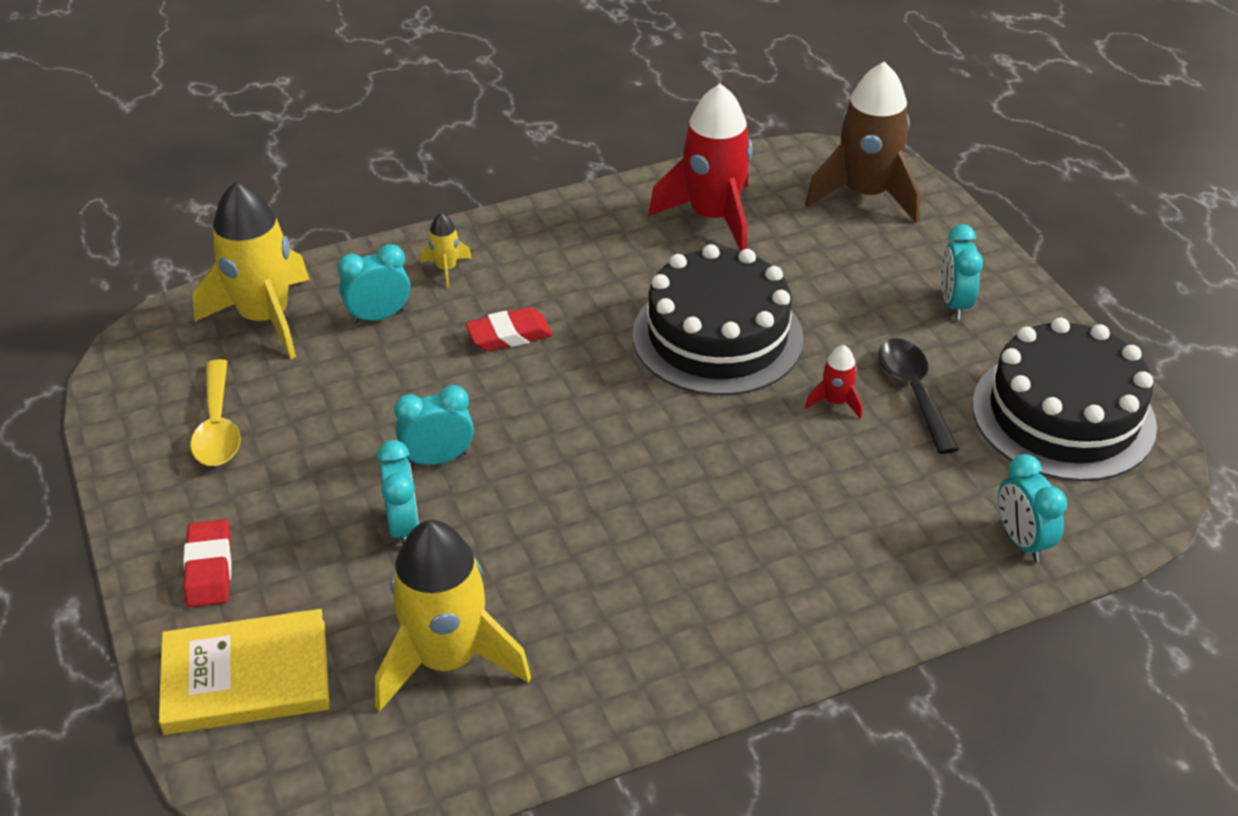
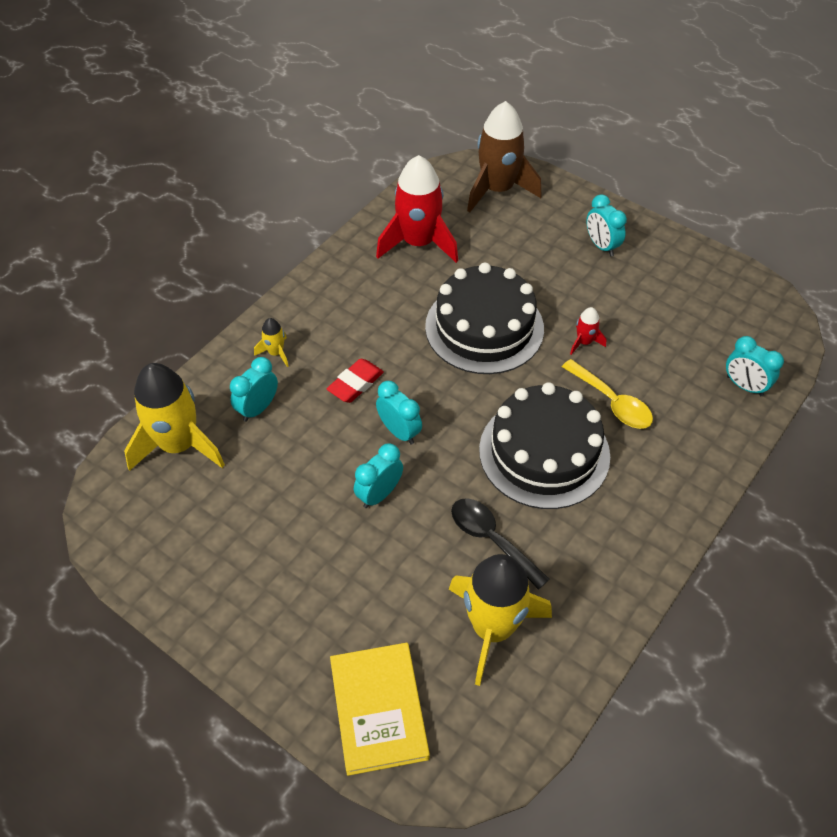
camera: 30 degrees left, 10 degrees up
(209, 568) = (292, 647): red eraser -> none
(218, 427) = (212, 542): yellow spoon -> yellow spoon (612, 402)
(246, 677) = (379, 709): yellow book -> yellow book turned 60 degrees counterclockwise
(404, 526) = (395, 552): turquoise clock -> turquoise clock (399, 431)
(913, 391) = (621, 315): black spoon -> black spoon (491, 539)
(1063, 415) = (709, 295): black cake -> black cake (544, 452)

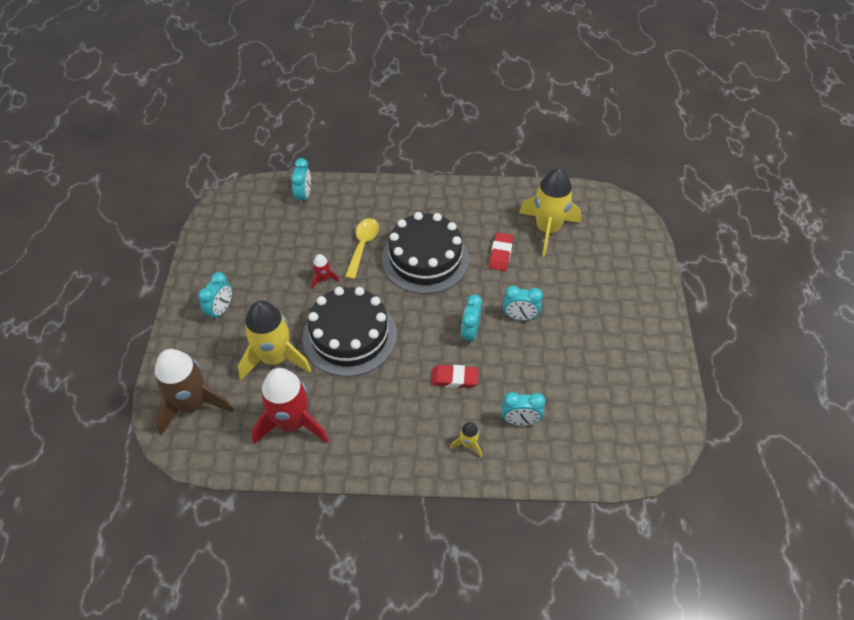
camera: 125 degrees left, 0 degrees up
(178, 445) = (586, 446): yellow rocket -> yellow rocket (275, 358)
(379, 709) = (627, 249): yellow book -> none
(491, 539) = (500, 254): black spoon -> red eraser

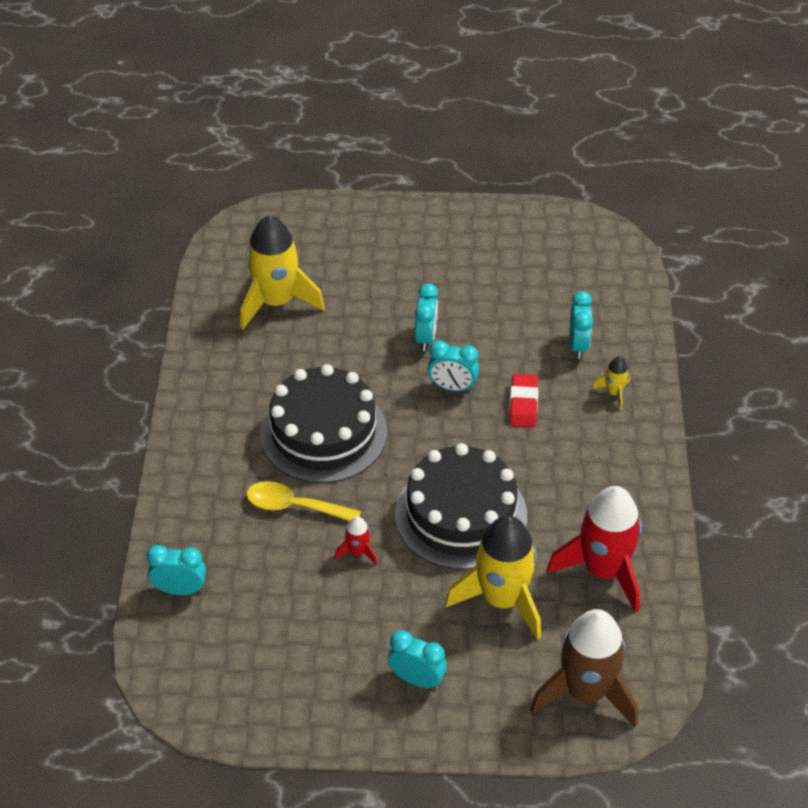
camera: 90 degrees left, 5 degrees down
(500, 254) = (318, 352): red eraser -> none

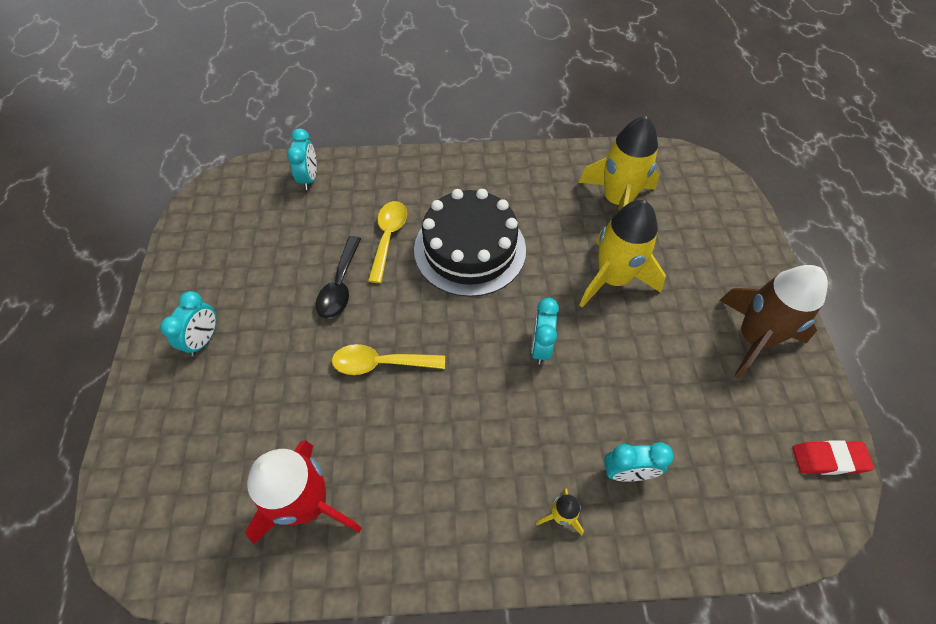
camera: 85 degrees right, 10 degrees up
(358, 552) = (340, 285): red rocket -> black spoon
(426, 338) = (602, 319): turquoise clock -> none
(460, 515) = (380, 363): black cake -> yellow spoon
(502, 599) = (280, 405): yellow rocket -> yellow rocket (613, 279)
(523, 404) = (528, 415): red eraser -> red eraser (828, 459)
(586, 691) = (164, 487): brown rocket -> brown rocket (754, 338)

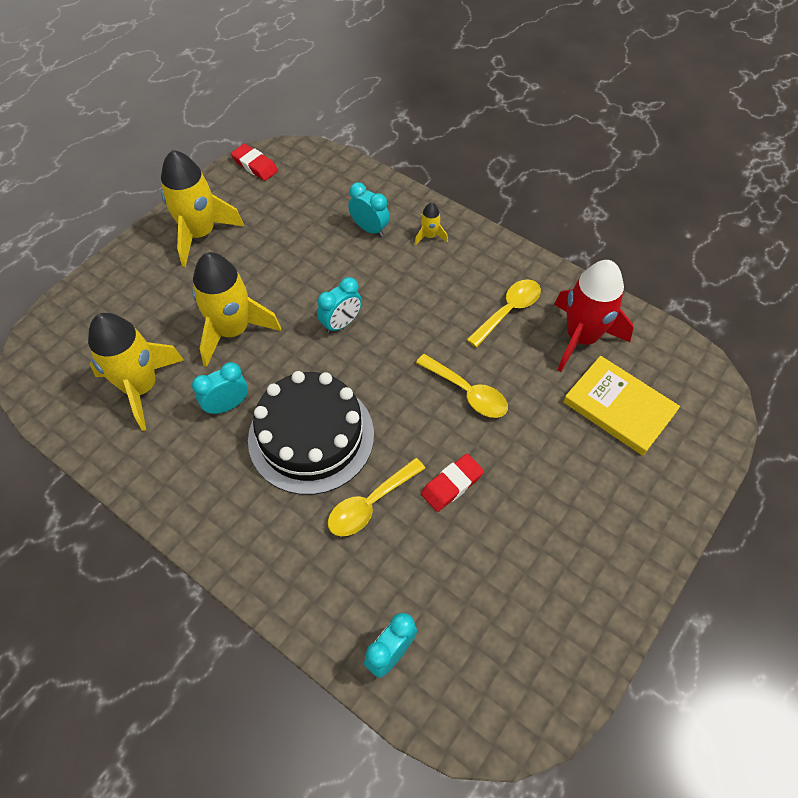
camera: 140 degrees left, 0 degrees up
(204, 339) = (605, 518): turquoise clock -> turquoise clock (227, 405)
(232, 448) = (619, 407): none -> yellow book
(340, 285) = (452, 485): black spoon -> red eraser
(403, 479) = (508, 311): none -> yellow spoon
(754, 338) = (200, 234): brown rocket -> yellow rocket

